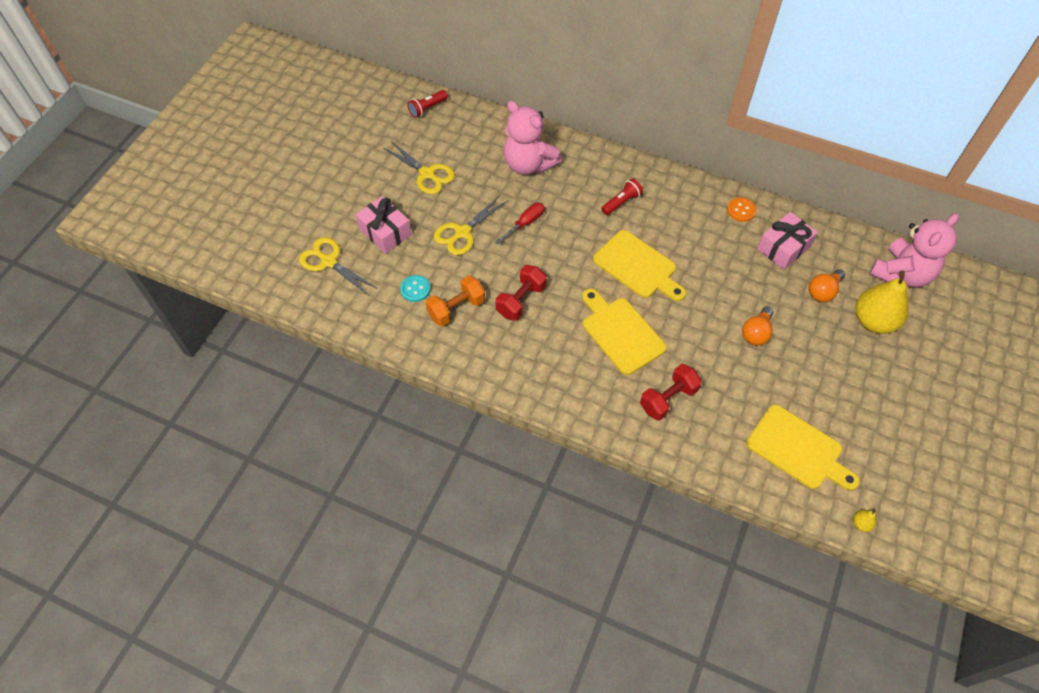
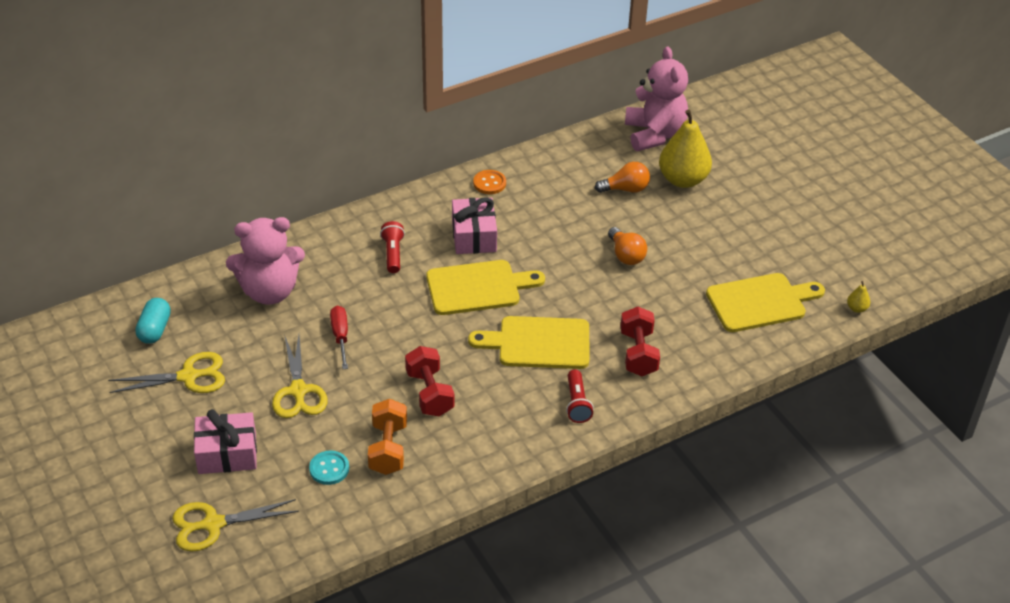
camera: 55 degrees left, 15 degrees down
(427, 108) = (98, 326): red flashlight -> red flashlight (577, 403)
(448, 134) = (155, 329): none -> turquoise capsule
(783, 248) = (557, 183): pink gift -> pink gift (474, 236)
(823, 291) = (625, 189): orange light bulb -> orange light bulb turned 90 degrees counterclockwise

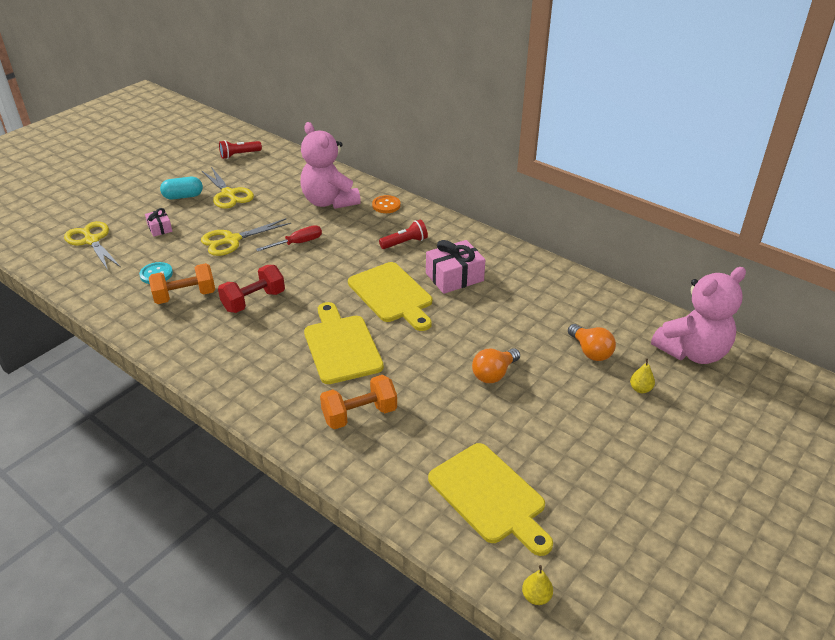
camera: 70 degrees right, 5 degrees down
(155, 329) = (268, 170): turquoise capsule -> turquoise capsule (183, 196)
(227, 453) = (160, 228): pink gift -> pink gift, size x0.55
(489, 183) = (529, 268): orange button -> orange button (386, 205)
(577, 403) = (274, 388): red flashlight -> red flashlight (239, 155)
(638, 353) = (359, 415): red dumbbell -> orange dumbbell
(683, 180) = (640, 389): yellow pear -> yellow pear, size x0.40

